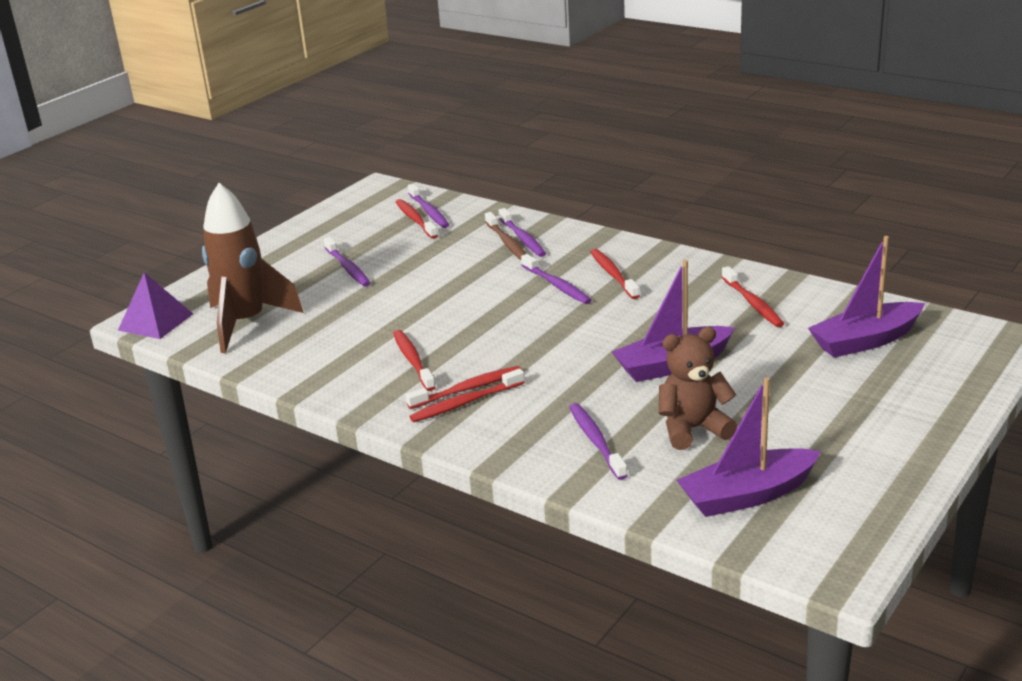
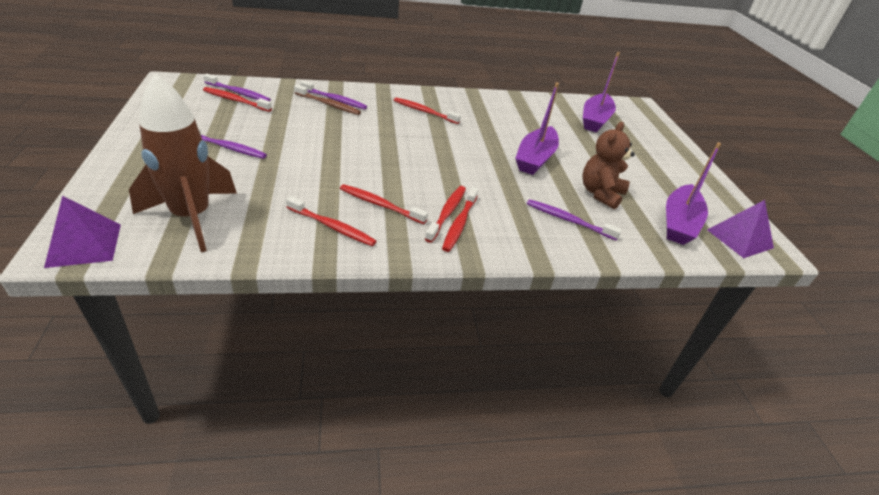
camera: 50 degrees left, 10 degrees up
(556, 285) = (401, 126): purple toothbrush -> none
(752, 303) = (519, 112): red toothbrush -> red toothbrush (332, 226)
(810, 543) = (740, 238): none -> purple pyramid

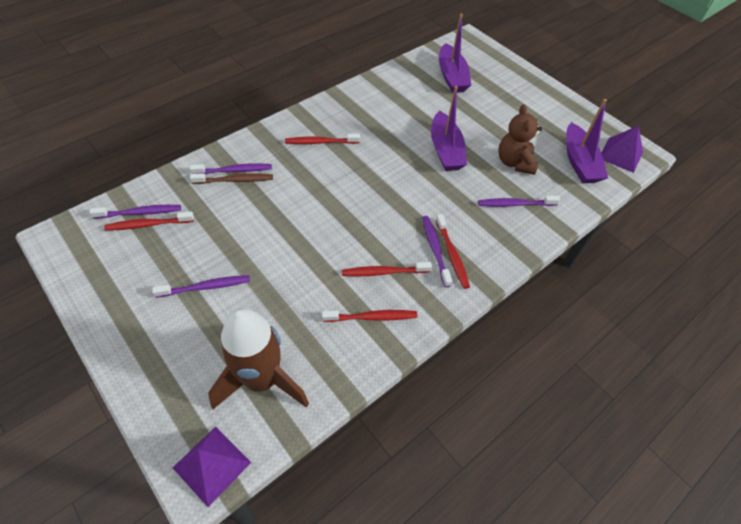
camera: 30 degrees left, 15 degrees up
(447, 213) = (435, 250): red toothbrush -> purple toothbrush

